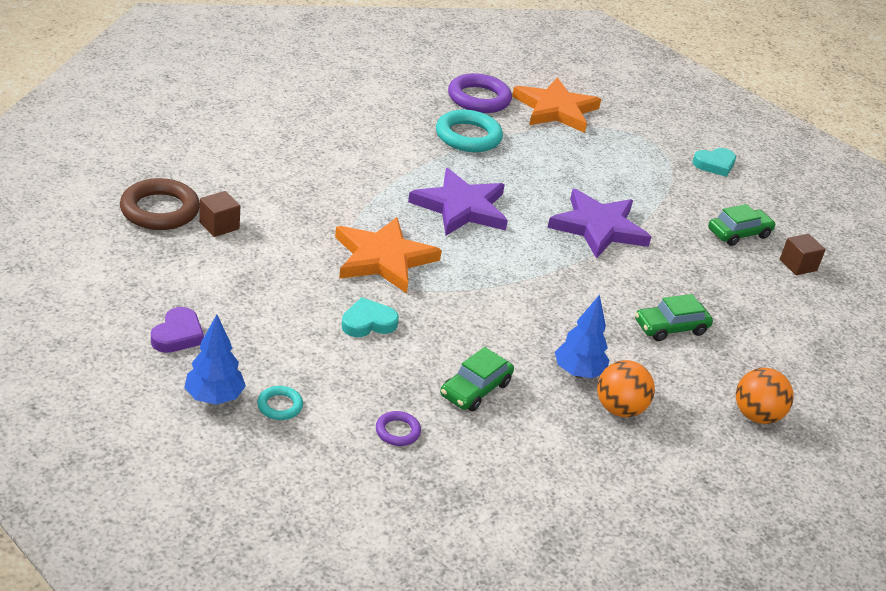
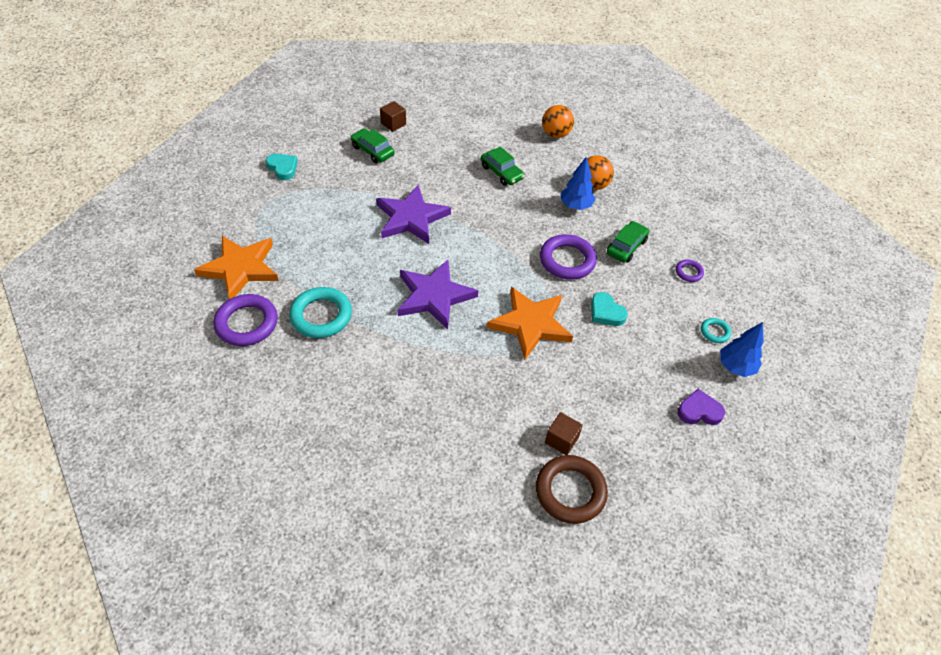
camera: 105 degrees left, 15 degrees up
(473, 324) = (567, 260): none -> purple ring
(475, 389) = (626, 247): green car -> green car turned 75 degrees counterclockwise

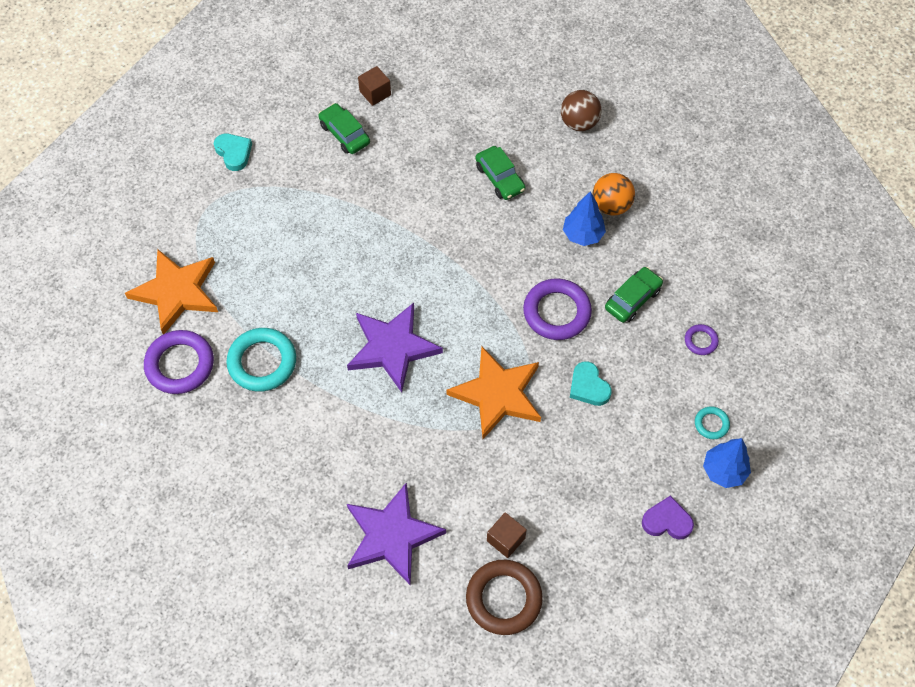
camera: 10 degrees right, 10 degrees up
(411, 218) = (379, 237): purple star -> purple star (391, 536)
(555, 134) = (579, 123): orange ball -> brown ball

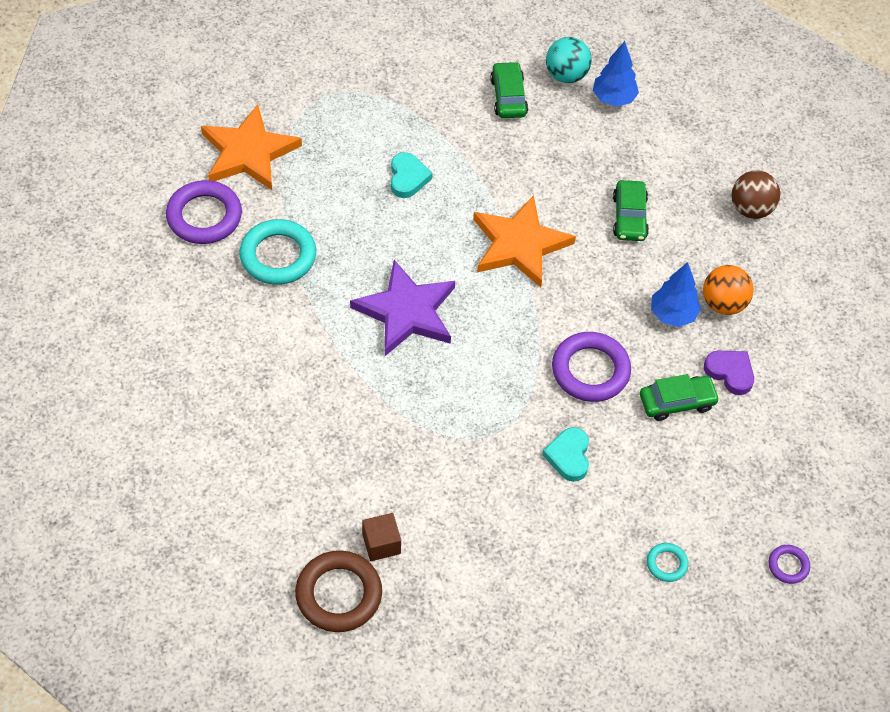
camera: 30 degrees right, 5 degrees down
(234, 153) = (391, 59): turquoise heart -> turquoise heart (408, 178)
(375, 93) = (566, 75): brown cube -> turquoise ball
(391, 536) = (278, 475): purple star -> none
(497, 394) = (474, 411): orange star -> orange star (519, 244)
(667, 521) = (550, 624): purple heart -> purple heart (730, 373)
(701, 341) = (717, 481): purple ring -> purple ring (788, 565)
(724, 471) = (645, 614): blue tree -> blue tree (613, 98)

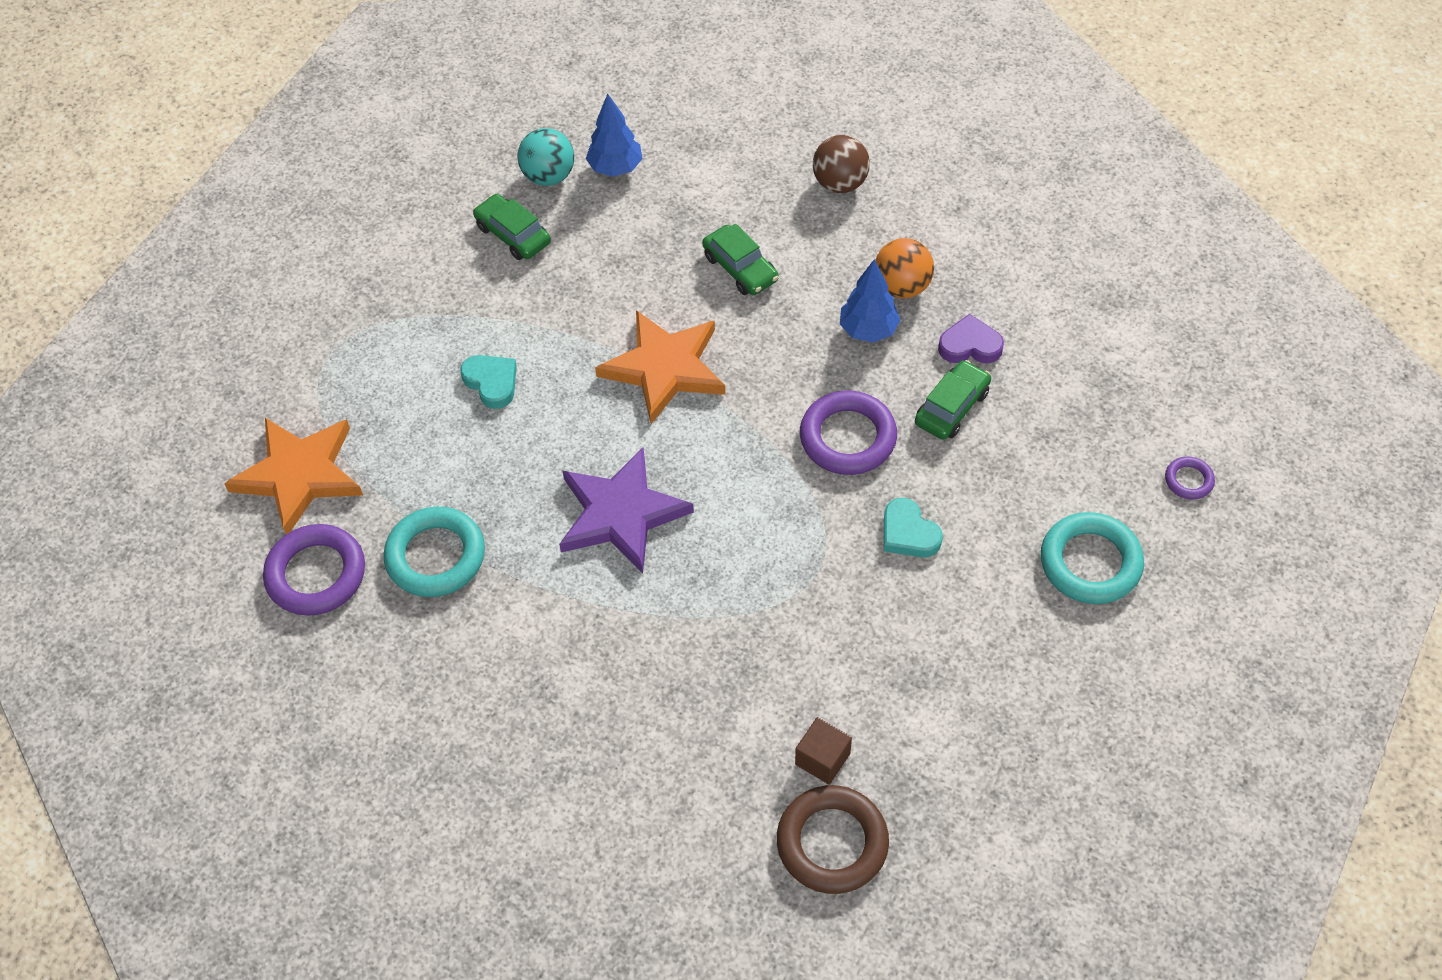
camera: 35 degrees left, 0 degrees up
(666, 564) = (1090, 562): turquoise ring -> turquoise ring, size x2.03

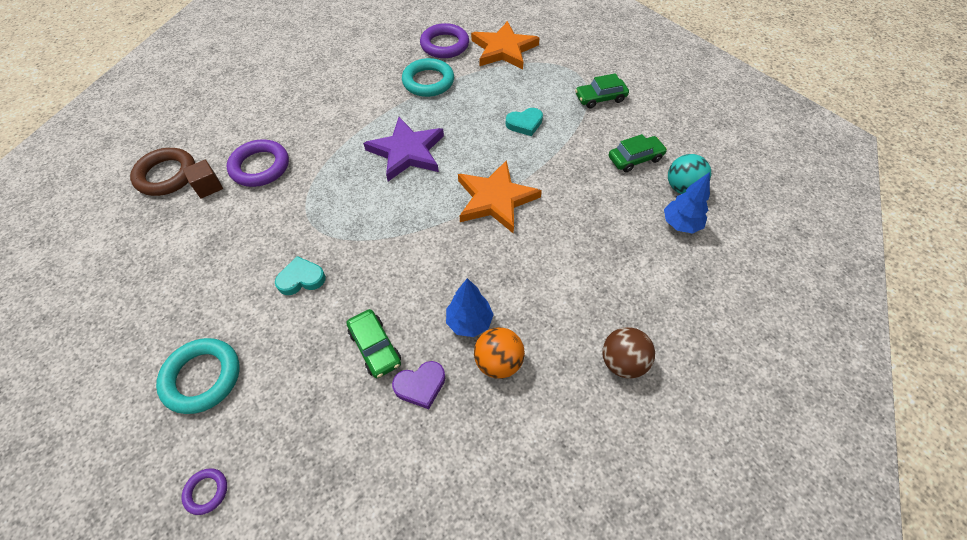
camera: 110 degrees right, 0 degrees up
(740, 268) = (560, 265): green car -> green car (600, 98)
(847, 437) = (389, 274): purple ring -> purple ring (260, 167)
(970, 345) = (420, 385): purple heart -> purple heart turned 45 degrees clockwise

